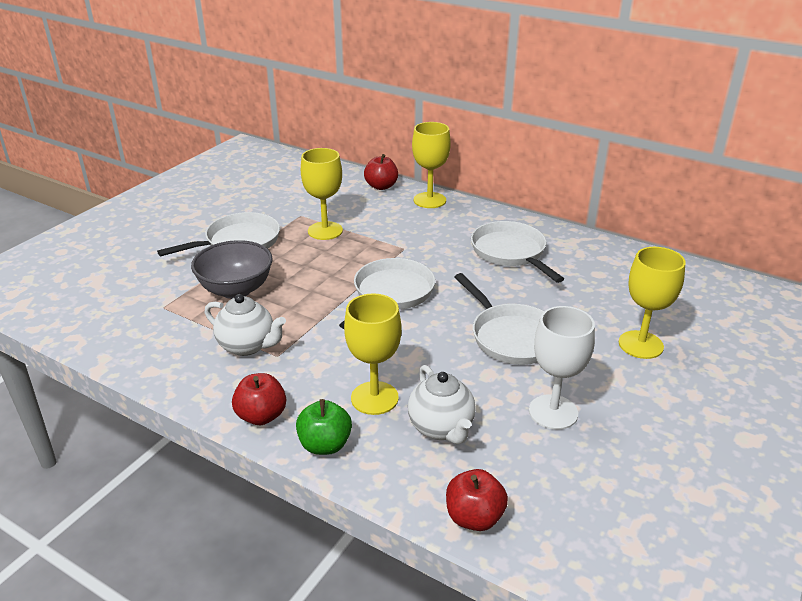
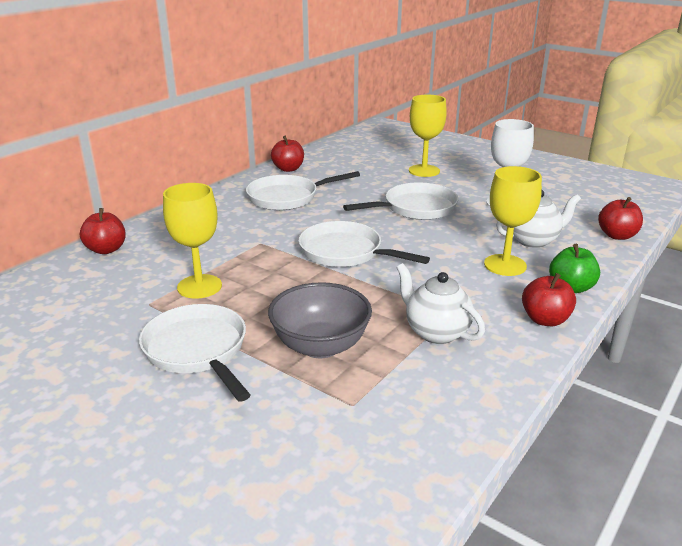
camera: 85 degrees left, 5 degrees down
(247, 346) = (436, 332): white teapot -> white teapot turned 75 degrees counterclockwise
(429, 200) = (162, 225): yellow goblet -> none
(592, 246) = (288, 169): none -> red apple

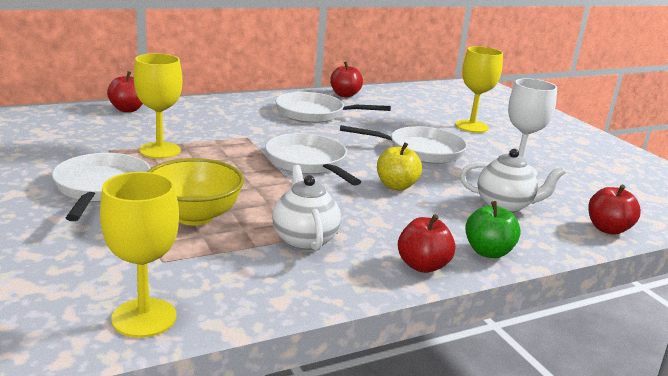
camera: 25 degrees right, 5 degrees down
(320, 346) = (194, 216): grey bowl -> yellow bowl
(439, 250) = (396, 186): none -> yellow apple
(505, 265) = (445, 215): yellow goblet -> yellow goblet (144, 318)

